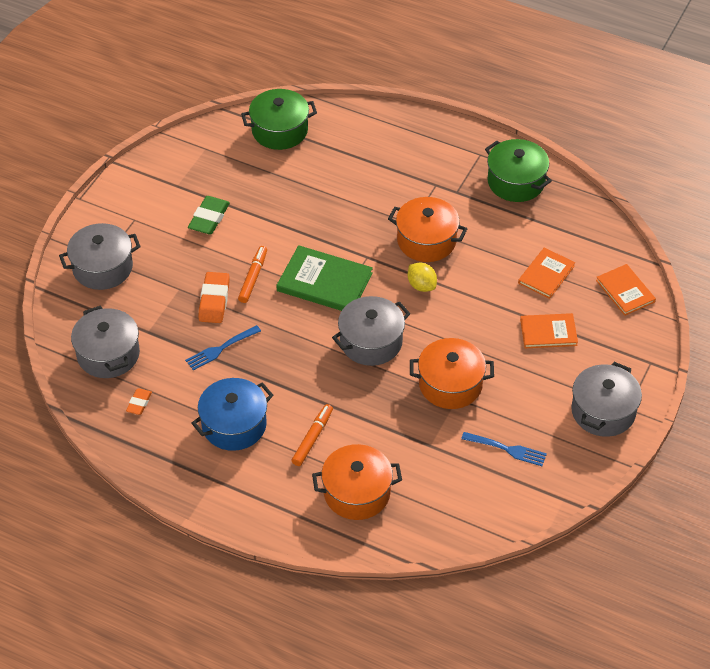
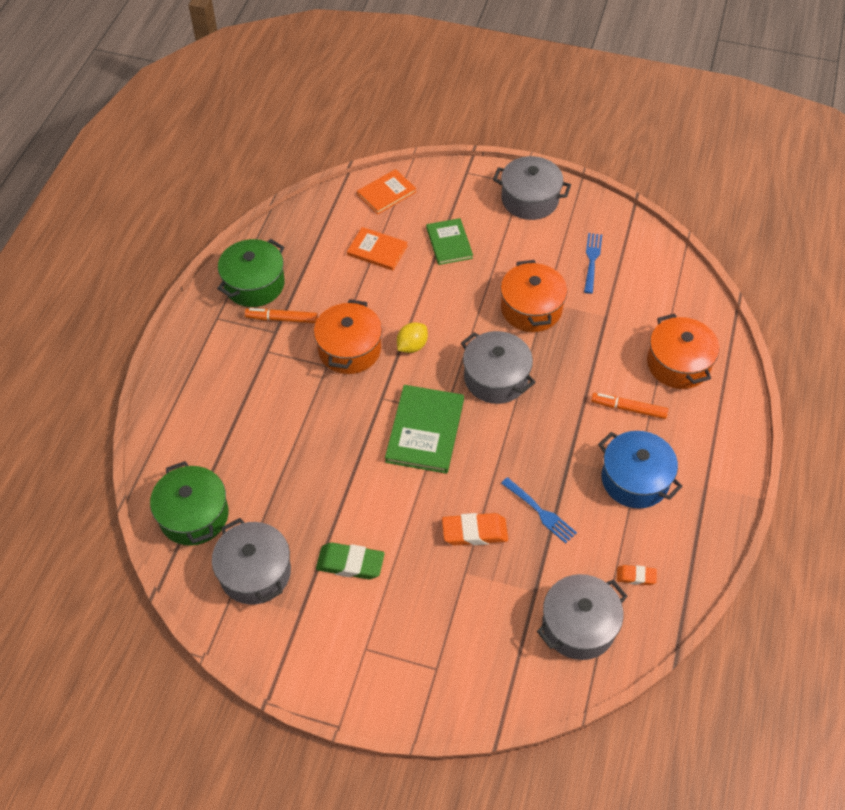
camera: 100 degrees left, 5 degrees up
(102, 268) = (450, 666): grey pot -> grey pot (255, 572)
(253, 277) = (432, 500): orange marker -> orange marker (282, 319)
(548, 332) = (449, 243): orange book -> green book

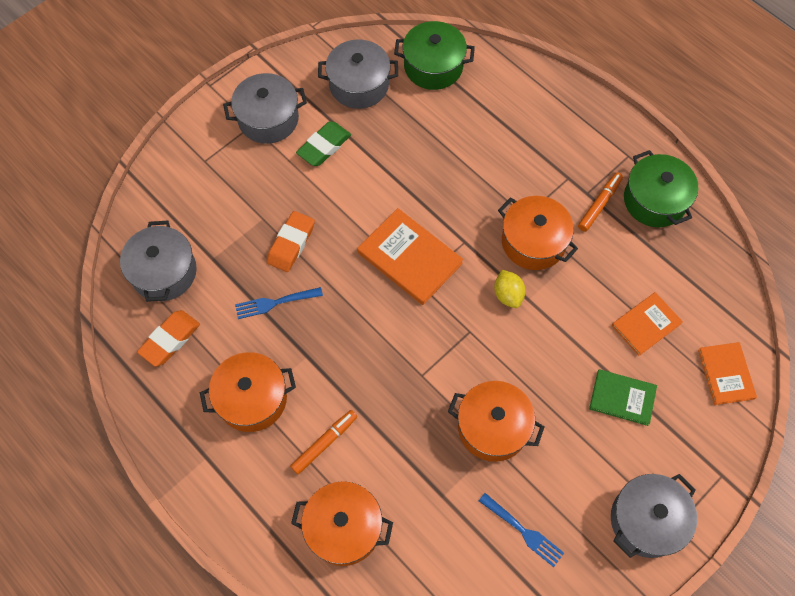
camera: 120 degrees right, 10 degrees up
(425, 431) = (409, 258): green book -> orange book
(496, 378) = (429, 346): grey pot -> grey pot (268, 119)
(635, 479) = (252, 399): blue pot -> orange pot
(636, 576) = (170, 340): orange eraser -> orange eraser, size x1.72

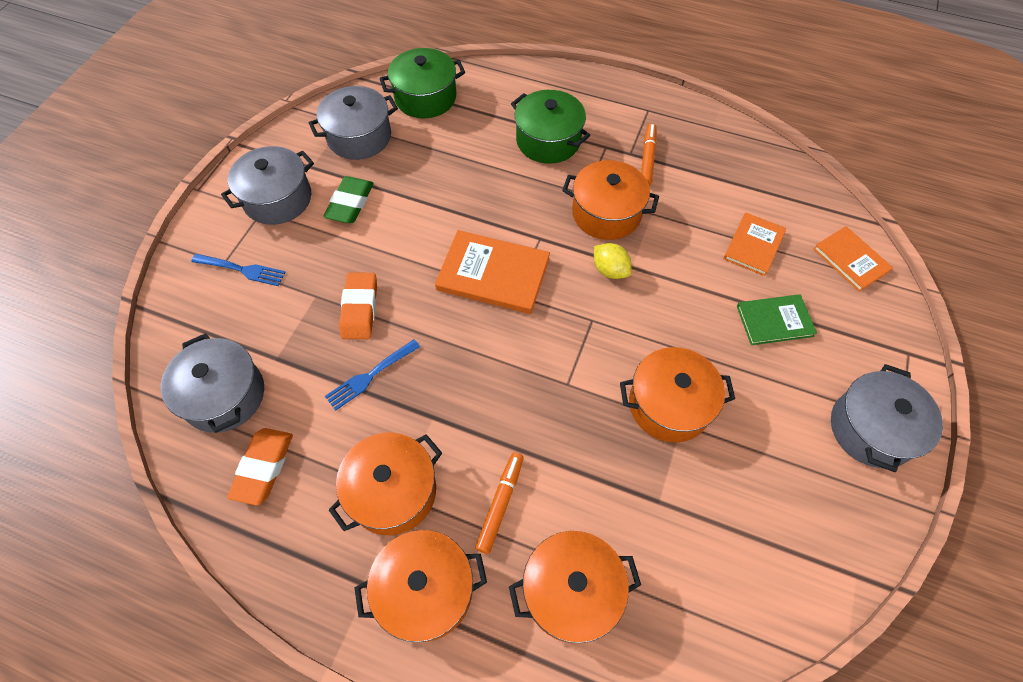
camera: 25 degrees left, 5 degrees down
(243, 479) = (425, 590): none -> orange pot
(523, 531) = (762, 499): blue fork -> blue fork (242, 270)
(654, 200) = (694, 138): green pot -> green pot (548, 140)

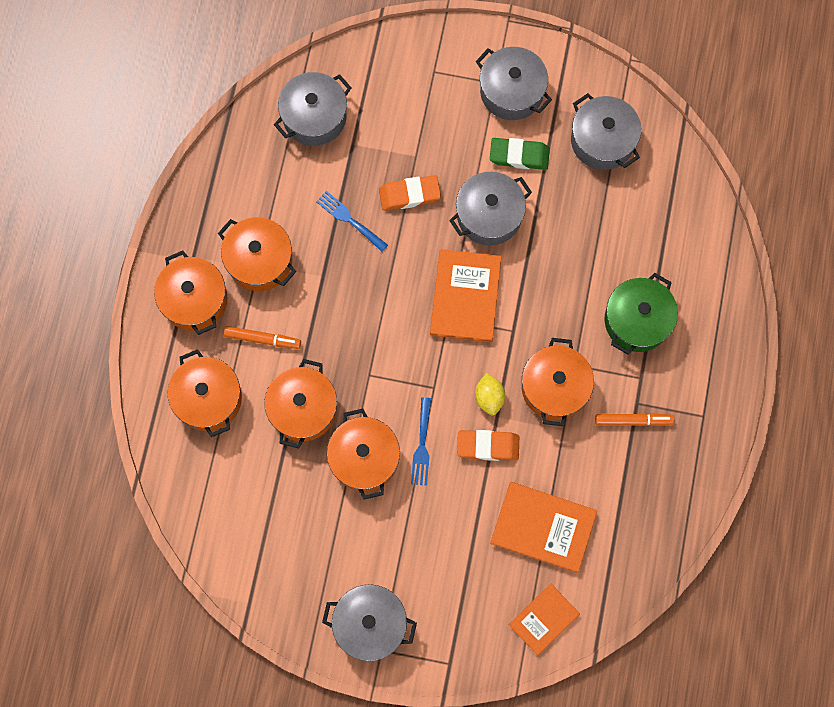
camera: 80 degrees right, 15 degrees up
(242, 270) = (430, 89): blue fork -> blue fork (422, 445)
(264, 467) = (263, 165): orange eraser -> orange eraser (488, 446)
(407, 239) = (489, 215): none -> grey pot
(425, 97) = (670, 189): green pot -> none
(600, 466) = (303, 409): none -> orange pot
(610, 270) = (489, 397): yellow lemon -> yellow lemon turned 45 degrees counterclockwise
(753, 245) = (543, 527): orange book -> orange book, size x1.57
(774, 321) = (461, 545): green book -> none

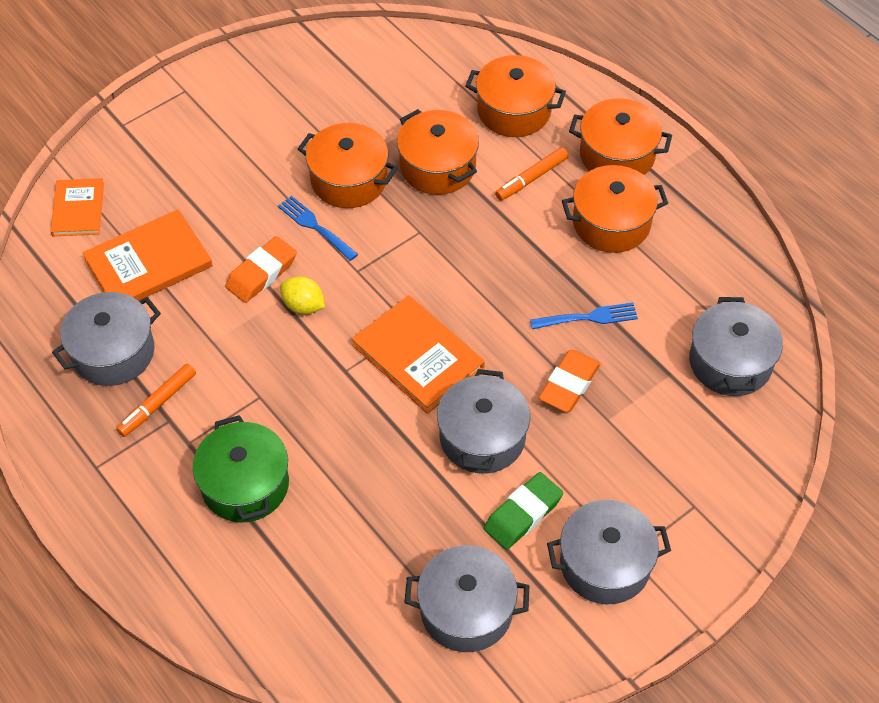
camera: 130 degrees right, 20 degrees down
(370, 624) = (212, 97): grey pot -> grey pot (113, 352)
(554, 387) = (257, 363): orange pot -> none

